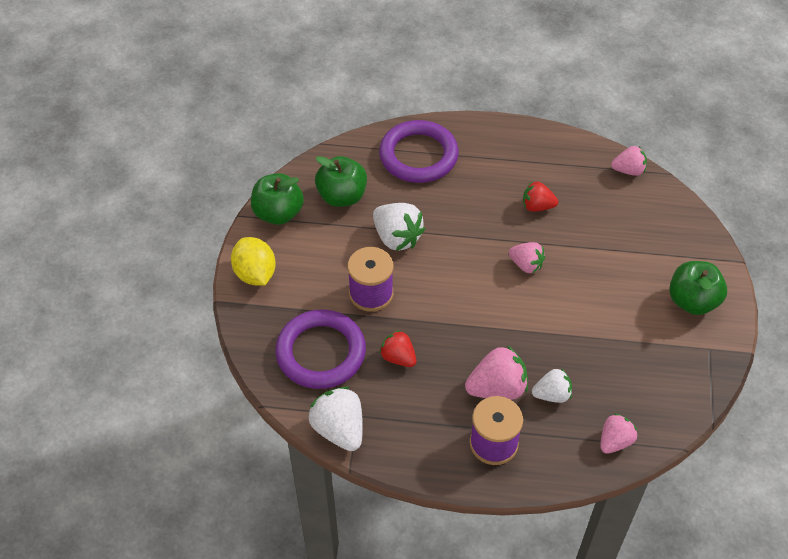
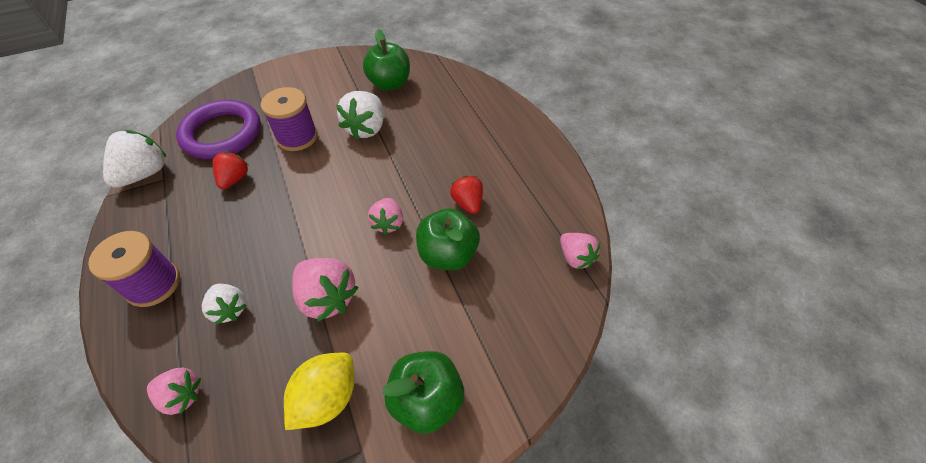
camera: 60 degrees right, 0 degrees up
(255, 274) = (285, 73): yellow lemon -> yellow lemon (327, 398)
(278, 213) = (350, 61): green apple -> green apple (448, 255)
(418, 155) = (466, 106): purple ring -> none
(497, 388) = (223, 261): pink strawberry -> pink strawberry (327, 298)

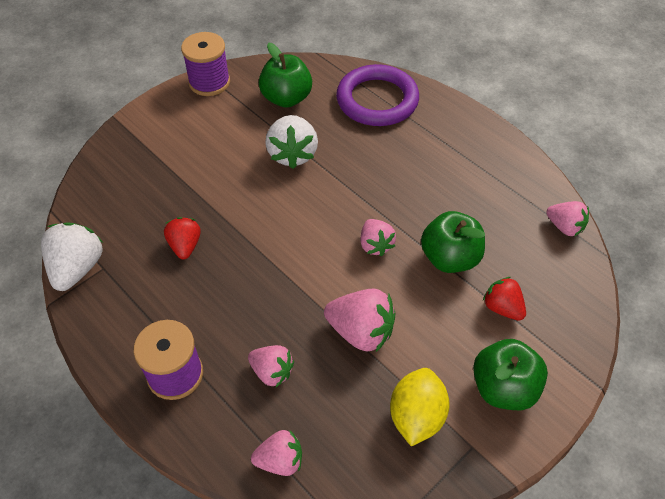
camera: 20 degrees left, 0 degrees up
(222, 134) = (135, 201): purple ring -> purple ring (377, 100)
(230, 309) = (272, 372): white strawberry -> pink strawberry
(297, 137) = (223, 183): purple spool -> purple spool (209, 82)
(468, 203) = (440, 204): red strawberry -> red strawberry (502, 308)

